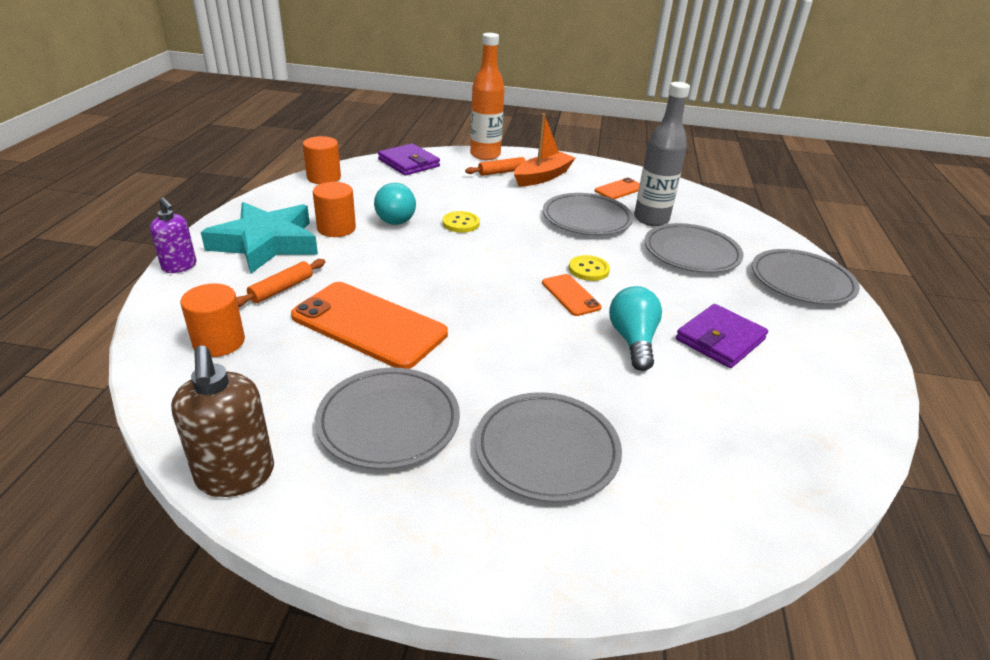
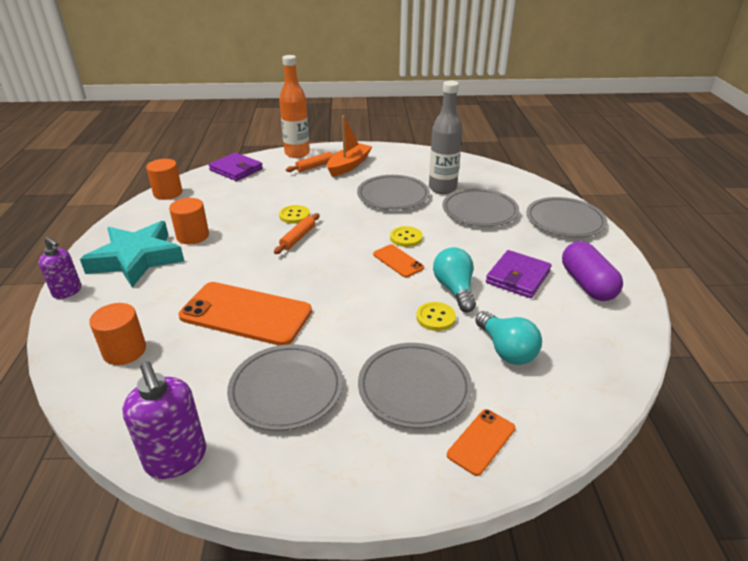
camera: 10 degrees left, 0 degrees up
(236, 476) = (176, 459): brown soap dispenser -> purple soap dispenser
(281, 289) = (163, 296): orange rolling pin -> orange rolling pin (298, 238)
(394, 217) = (238, 218): turquoise light bulb -> turquoise light bulb (506, 350)
(599, 370) = (435, 317): none -> yellow button
(619, 189) = (412, 167): orange phone -> orange phone (481, 441)
(811, 364) = (587, 284): none -> purple capsule

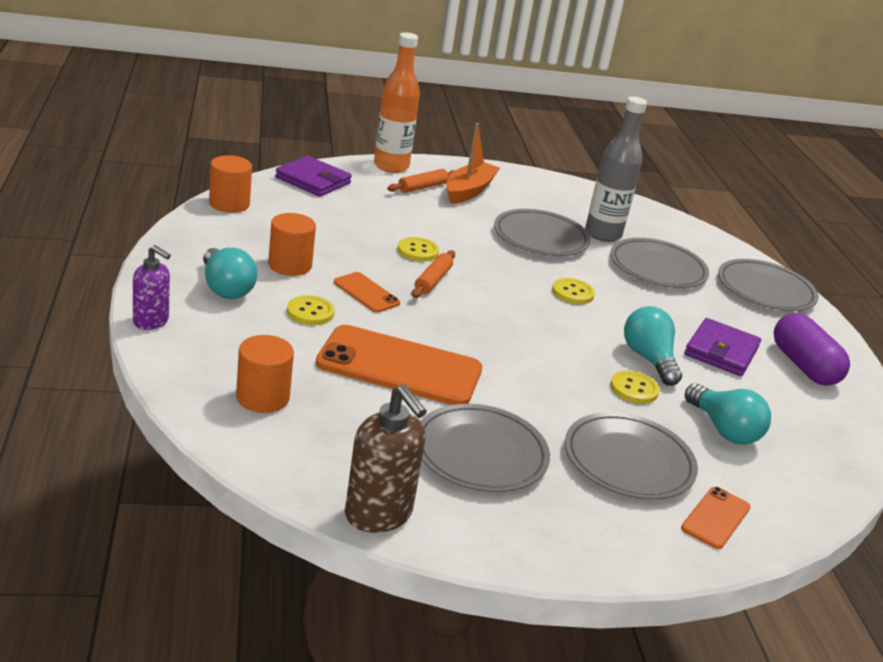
camera: 10 degrees left, 5 degrees down
(136, 259) = (226, 288): turquoise star -> turquoise light bulb
(176, 459) = (379, 515): purple soap dispenser -> brown soap dispenser
(193, 273) = (310, 312): none -> yellow button
(398, 261) = (570, 320): orange phone -> orange phone (366, 293)

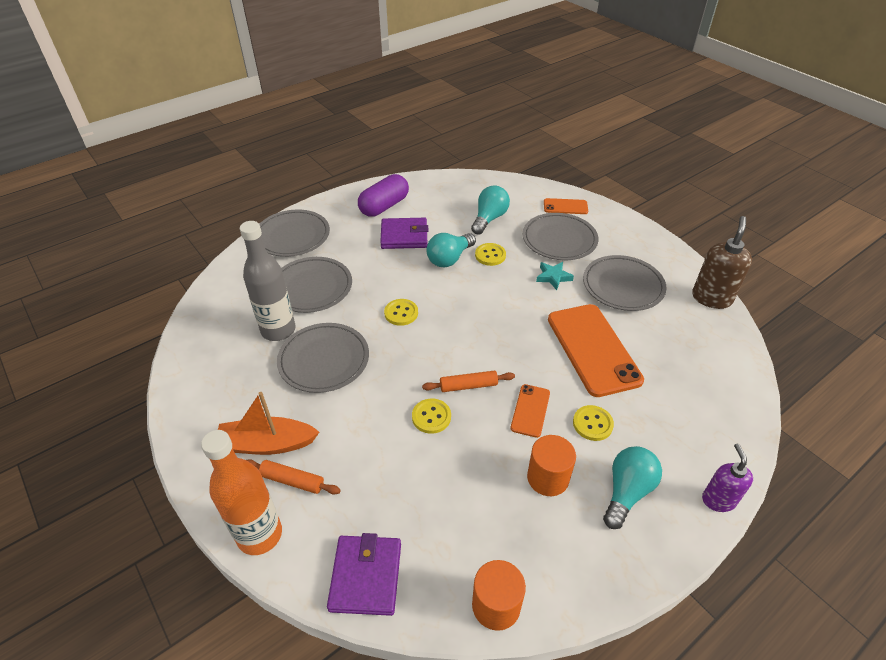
camera: 115 degrees left, 15 degrees up
(262, 397) = (701, 388): orange cylinder -> none
(549, 410) = (553, 277): none -> turquoise star

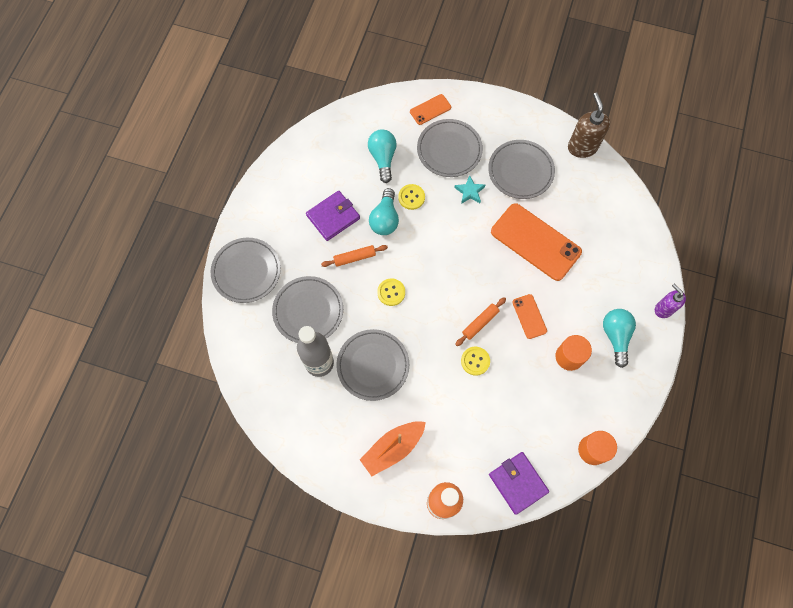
camera: 35 degrees left, 25 degrees up
(292, 481) = (430, 460): orange rolling pin -> orange rolling pin (354, 258)
(384, 206) = (291, 194): purple capsule -> none
(592, 424) = (570, 302): yellow button -> none

